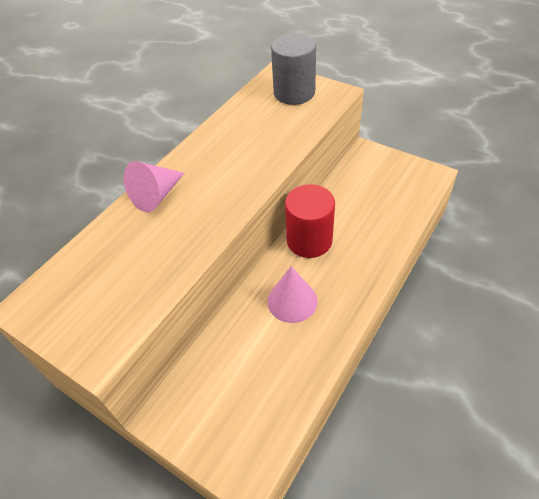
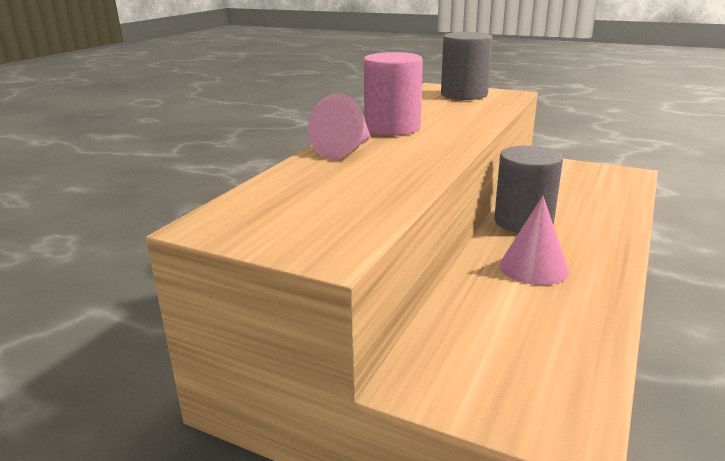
camera: 10 degrees left, 25 degrees down
(207, 157) = (392, 128): none -> pink cylinder
(309, 240) = (523, 222): red cylinder -> grey cylinder

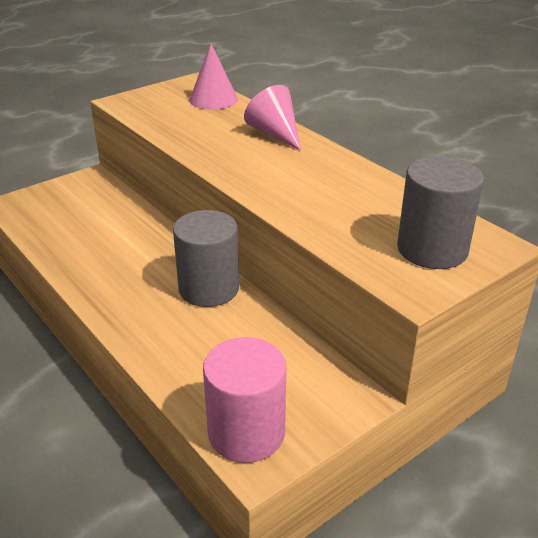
camera: 115 degrees right, 10 degrees up
(392, 128) = (318, 165): pink cylinder -> pink cylinder (246, 432)
(533, 267) = (137, 257): pink cone -> pink cone (213, 99)

